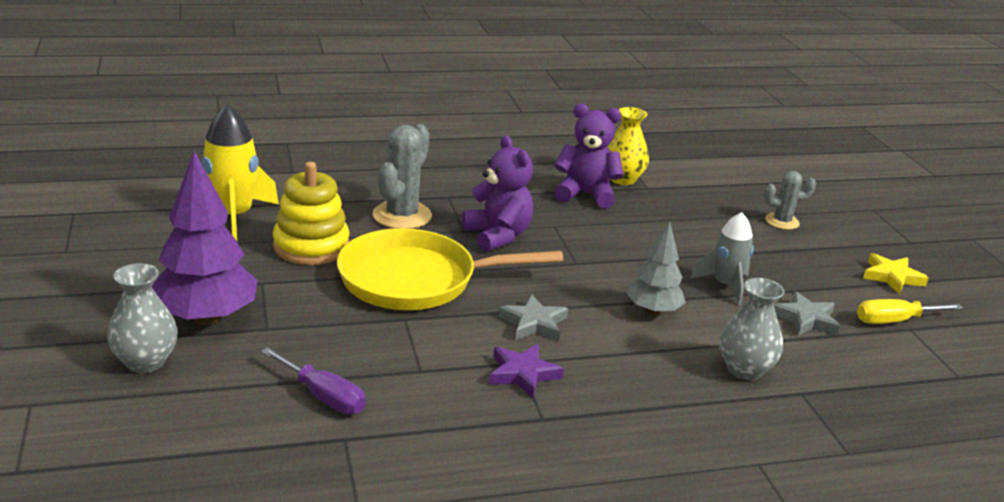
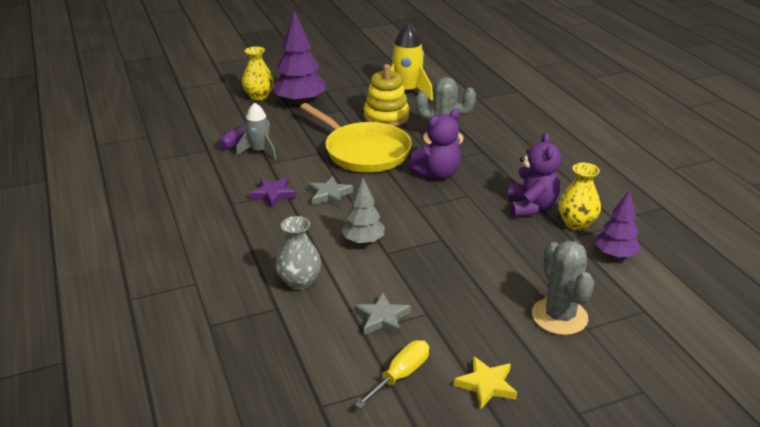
camera: 85 degrees right, 5 degrees up
(145, 362) = (259, 96): grey vase -> yellow vase
(415, 280) = (363, 151): yellow pan -> yellow pan turned 150 degrees clockwise
(679, 174) = (615, 255): none -> purple tree
(725, 285) = (417, 276): grey rocket -> grey rocket (259, 151)
(782, 221) = (559, 316): grey cactus -> grey cactus, size x1.66
(894, 321) = (401, 375): yellow screwdriver -> yellow screwdriver turned 60 degrees clockwise

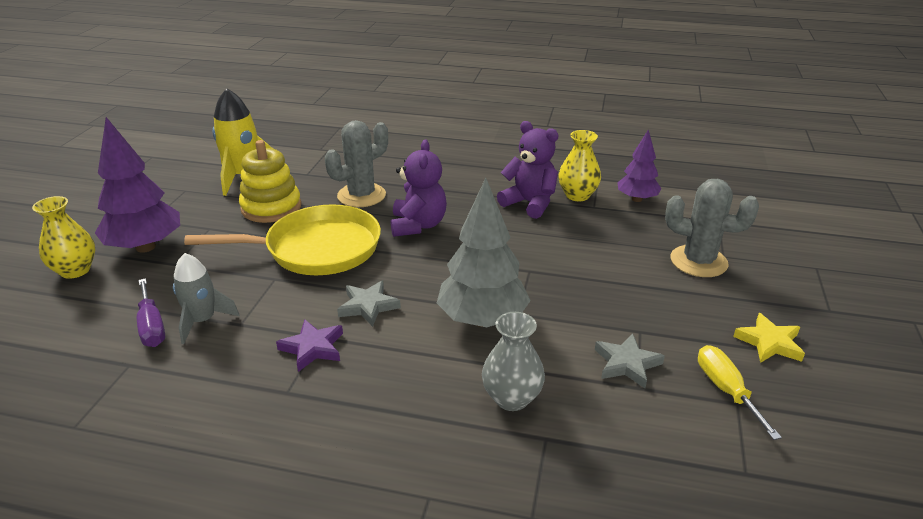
camera: 55 degrees left, 0 degrees up
(363, 241) = (482, 319): grey tree -> grey tree, size x1.66

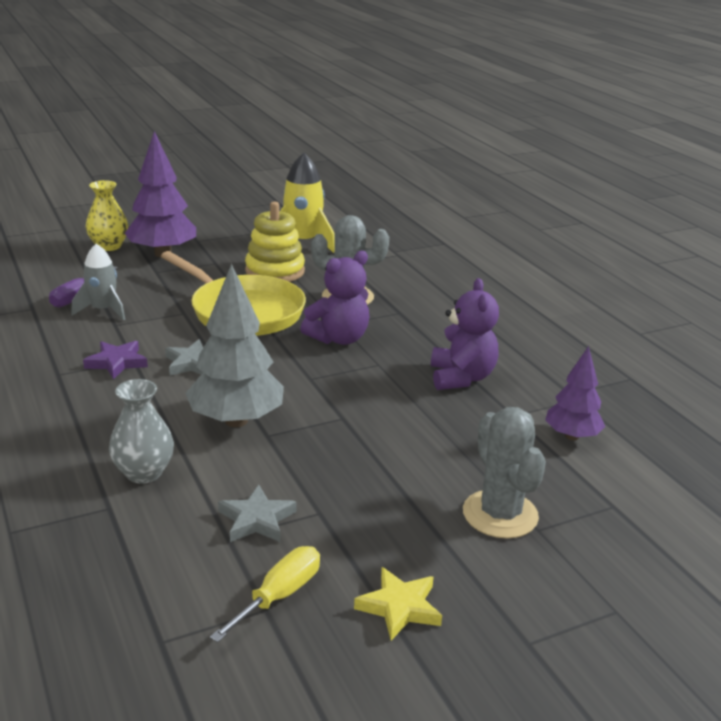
camera: 50 degrees right, 5 degrees down
(577, 195) = (520, 398): yellow vase -> none

